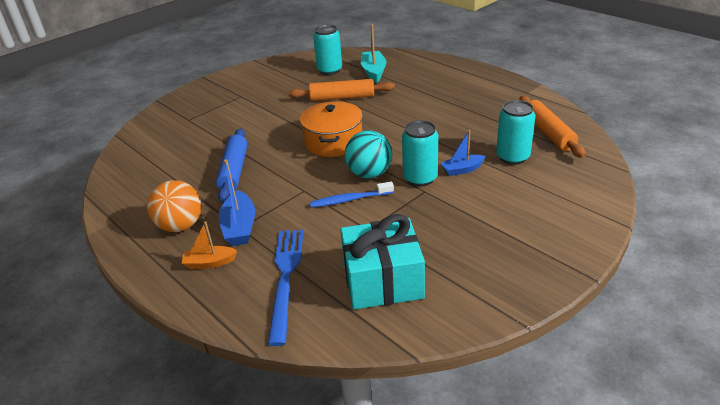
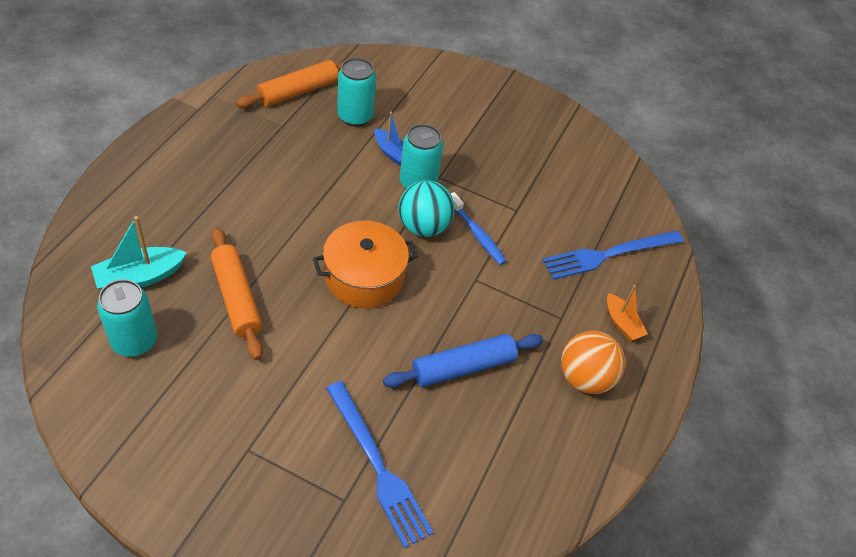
camera: 120 degrees left, 15 degrees up
(197, 131) = (378, 466): none -> blue fork
(239, 227) = (560, 318): blue boat -> none
(383, 281) = (577, 187): turquoise gift -> none

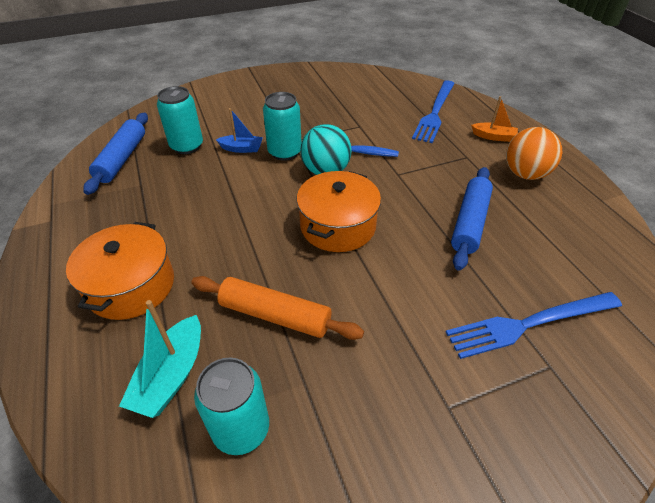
camera: 40 degrees left, 5 degrees down
(187, 200) = (131, 285): none -> orange pot
(298, 91) = (122, 159): orange rolling pin -> blue rolling pin
(378, 466) = (529, 324): blue fork -> blue fork turned 150 degrees clockwise

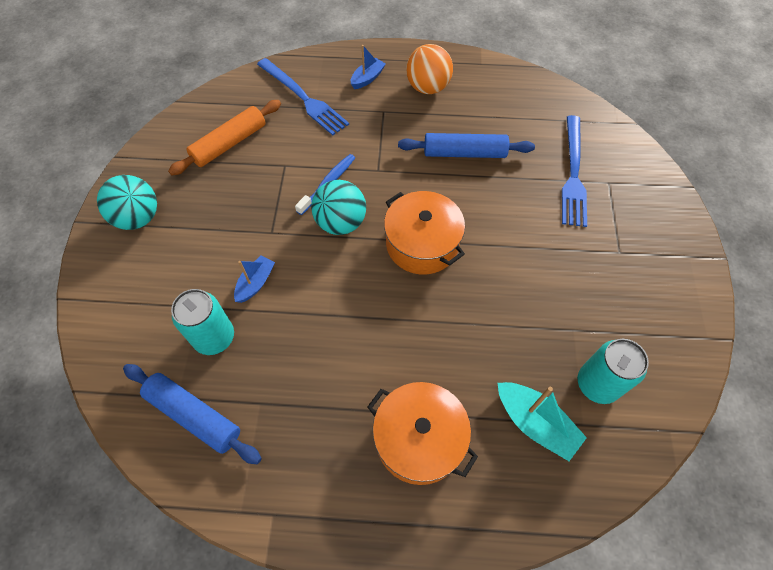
camera: 65 degrees left, 15 degrees up
(266, 85) = (138, 218): none -> turquoise ball
(275, 315) = (503, 328): orange rolling pin -> orange rolling pin (229, 144)
(284, 152) = (288, 246): turquoise can -> none
(470, 222) = (464, 153): blue rolling pin -> blue rolling pin turned 45 degrees counterclockwise
(493, 137) = (367, 78): orange boat -> blue boat

